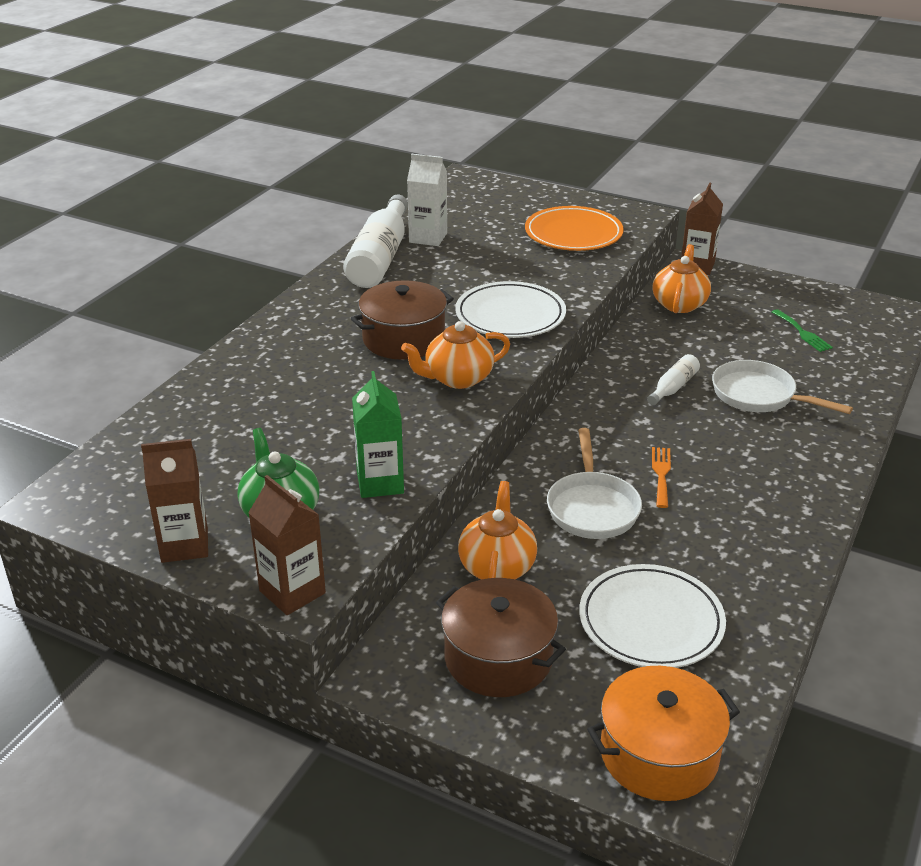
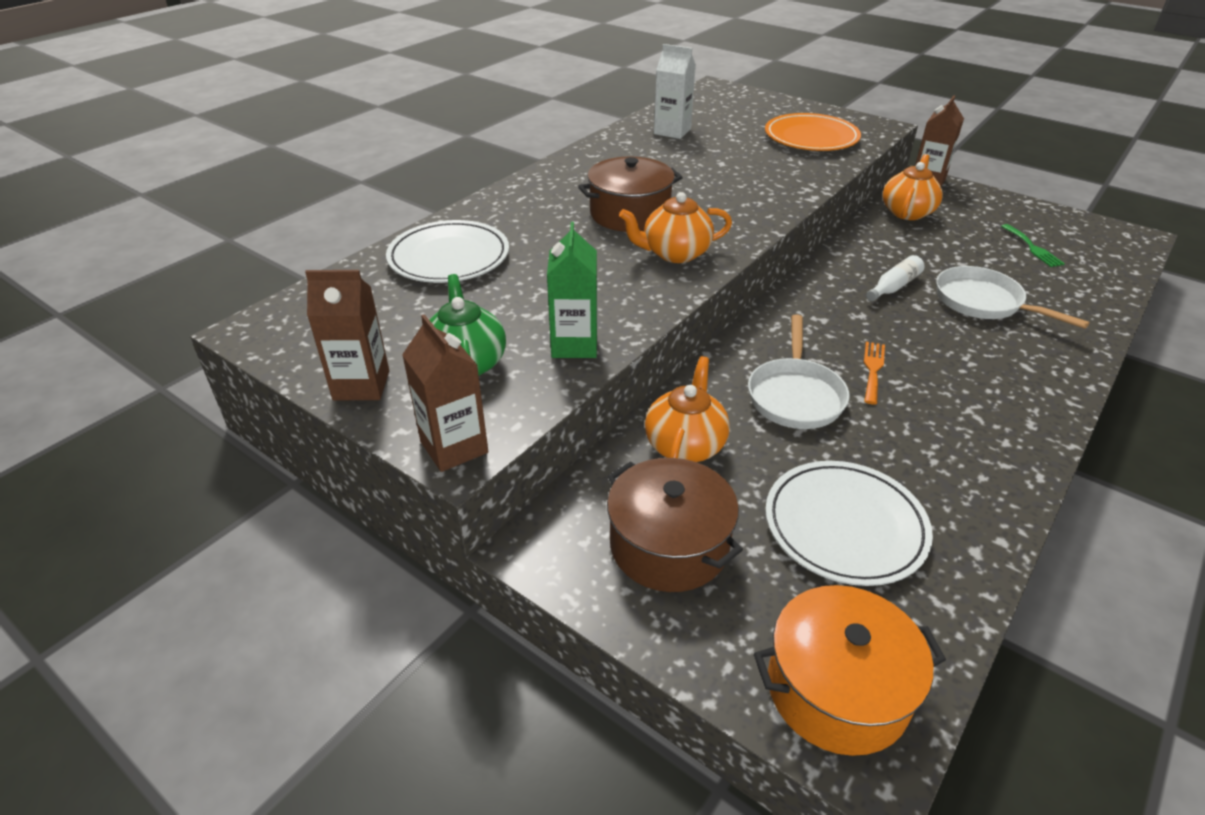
camera: 10 degrees right, 5 degrees up
(380, 257) = (624, 144): white bottle -> none
(510, 315) = (738, 202): white plate -> white plate (449, 257)

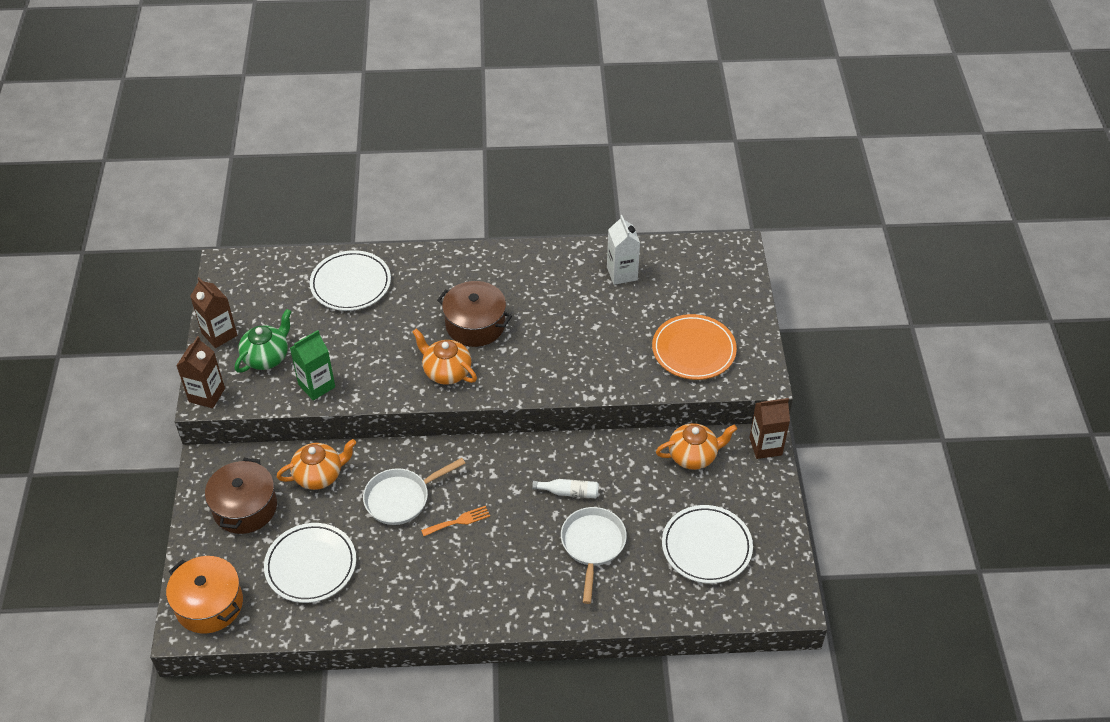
camera: 50 degrees right, 10 degrees up
(1032, 248) = (706, 547): green fork -> white plate

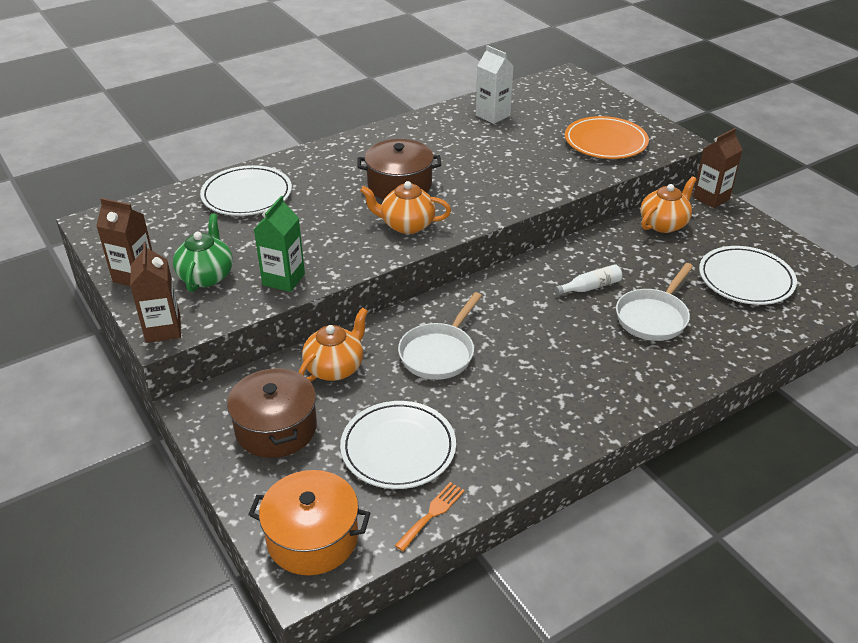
camera: 30 degrees left, 10 degrees down
(459, 521) = (513, 348): orange fork -> orange fork (432, 514)
(592, 545) = (653, 317): white pan -> white pan turned 120 degrees counterclockwise

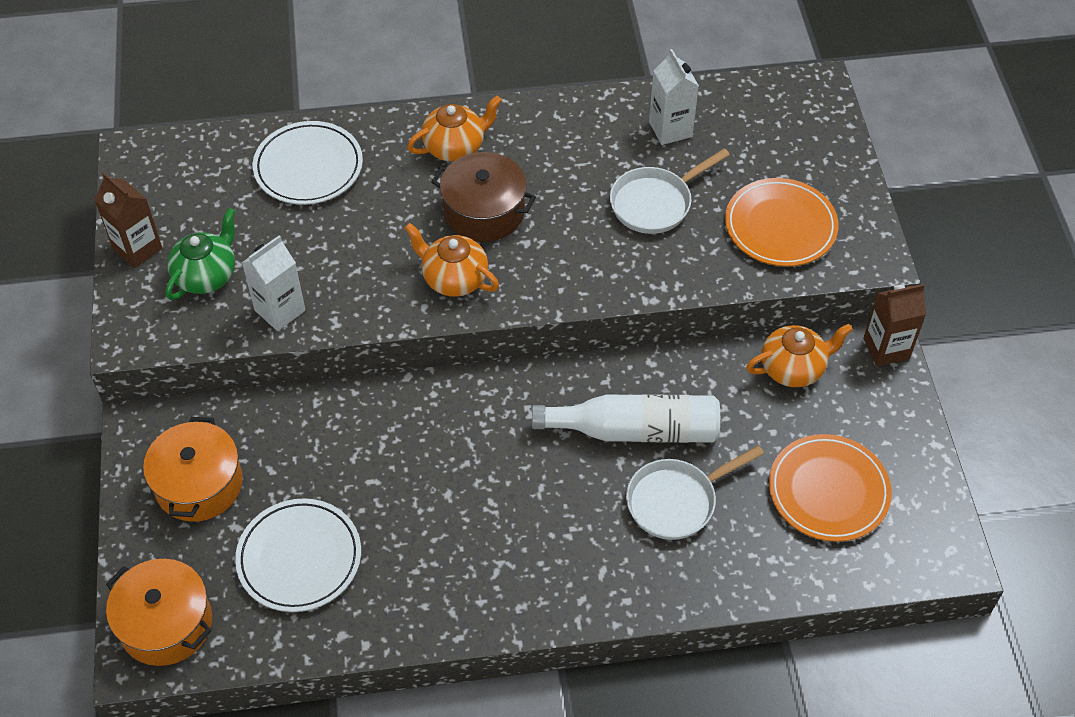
camera: 25 degrees right, 15 degrees up
(163, 329) = (130, 334): brown carton -> none
(276, 428) = (199, 484): brown pot -> orange pot
(283, 279) = (280, 310): green carton -> white carton
(335, 368) = (295, 432): orange teapot -> orange teapot (455, 147)
(432, 514) = (287, 646): orange fork -> none
(439, 353) = (411, 455): white pan -> white pan (655, 203)
(590, 287) = (635, 430): white bottle -> white bottle, size x2.09
(745, 279) = (828, 491): white plate -> orange plate

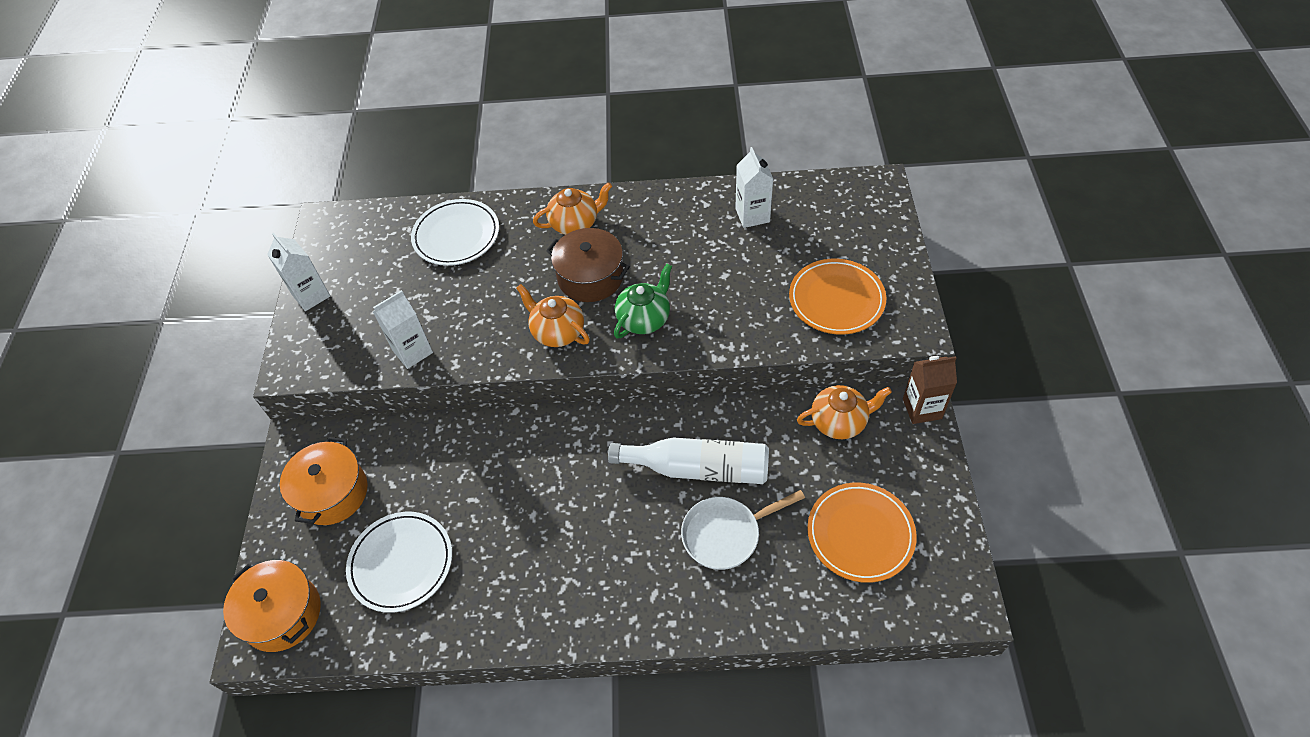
camera: 10 degrees right, 0 degrees up
(137, 248) = (311, 295): brown carton -> white carton
(206, 275) = (360, 320): green teapot -> green teapot (644, 319)
(655, 203) = (733, 275): white pan -> none

